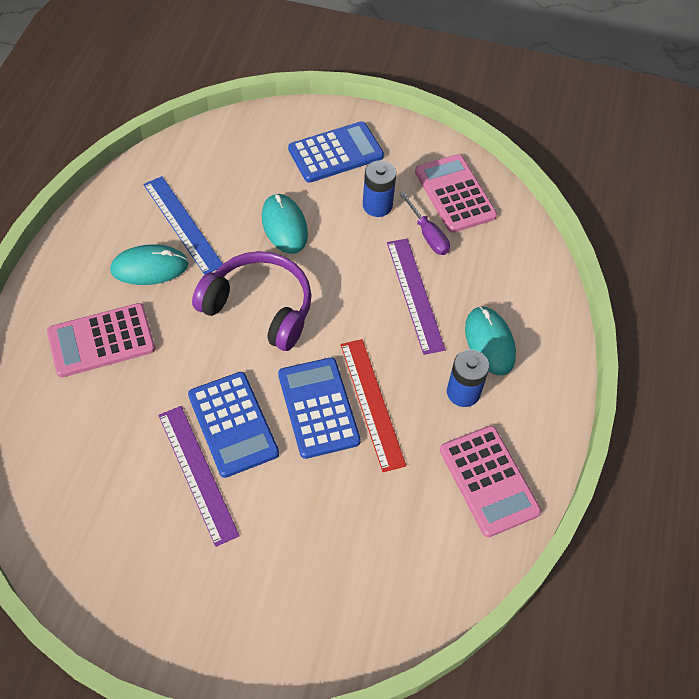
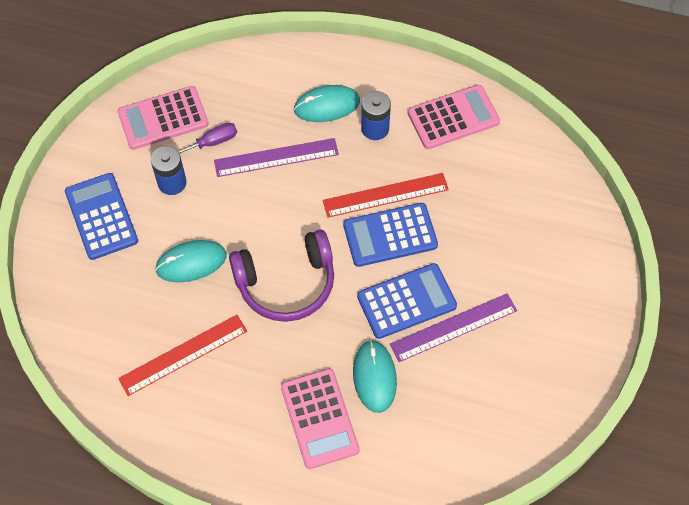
camera: 85 degrees left, 5 degrees up
(149, 267) = (235, 382): turquoise mouse -> turquoise mouse (374, 377)
(183, 224) = (183, 354): blue ruler -> red ruler
(259, 308) = (286, 283): purple headphones -> purple headphones turned 135 degrees counterclockwise

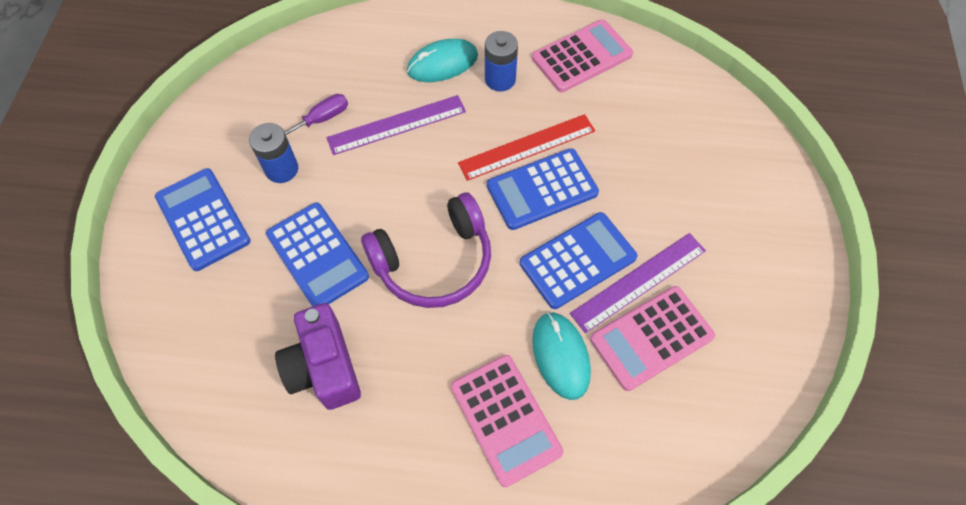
camera: 10 degrees left, 0 degrees up
(163, 118) = (262, 102): pink calculator -> pink calculator (651, 338)
(183, 354) = (324, 367): red ruler -> purple camera
(191, 262) = (317, 255): turquoise mouse -> blue calculator

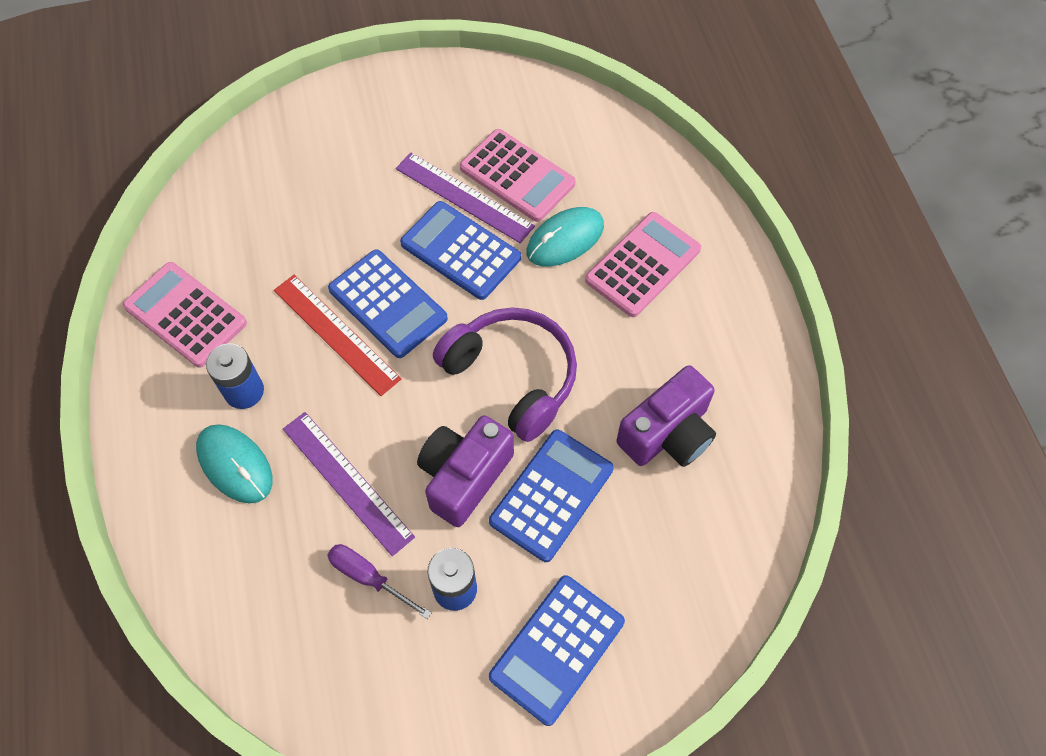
camera: 110 degrees left, 0 degrees up
(363, 200) = (464, 476): none -> purple camera

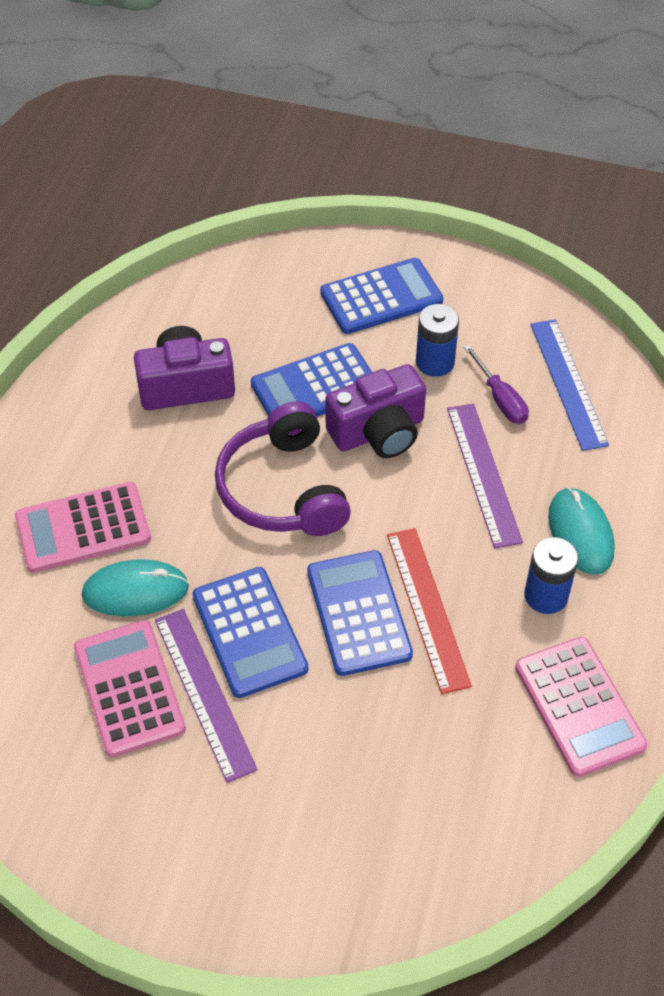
camera: 150 degrees left, 10 degrees down
(308, 636) = (567, 383): none -> blue ruler

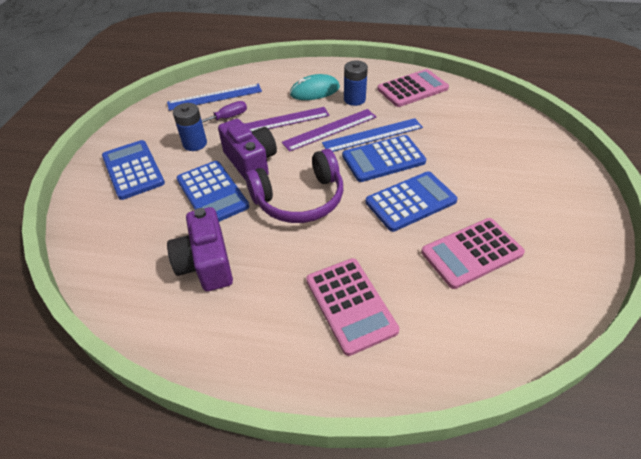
camera: 95 degrees left, 5 degrees down
(135, 591) = (397, 262): turquoise mouse -> none
(204, 692) = (459, 216): purple ruler -> purple ruler (330, 129)
(428, 608) = (372, 135): red ruler -> blue ruler

